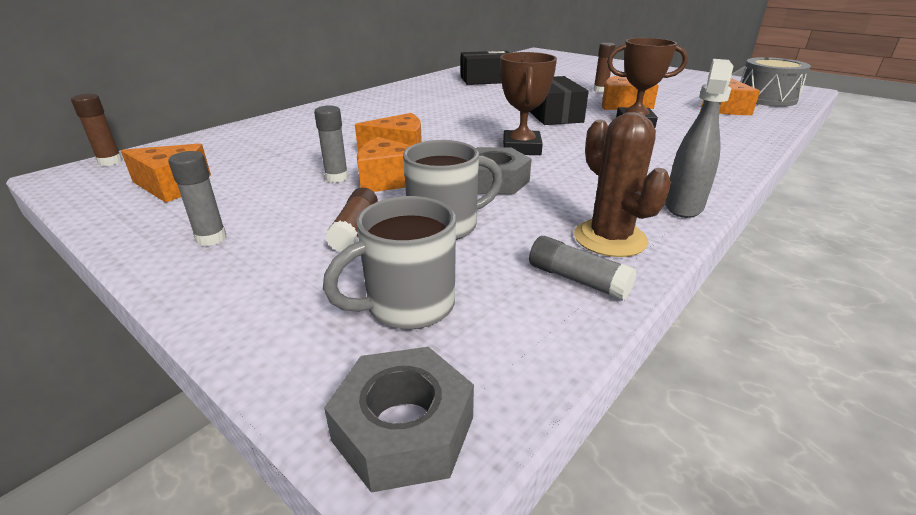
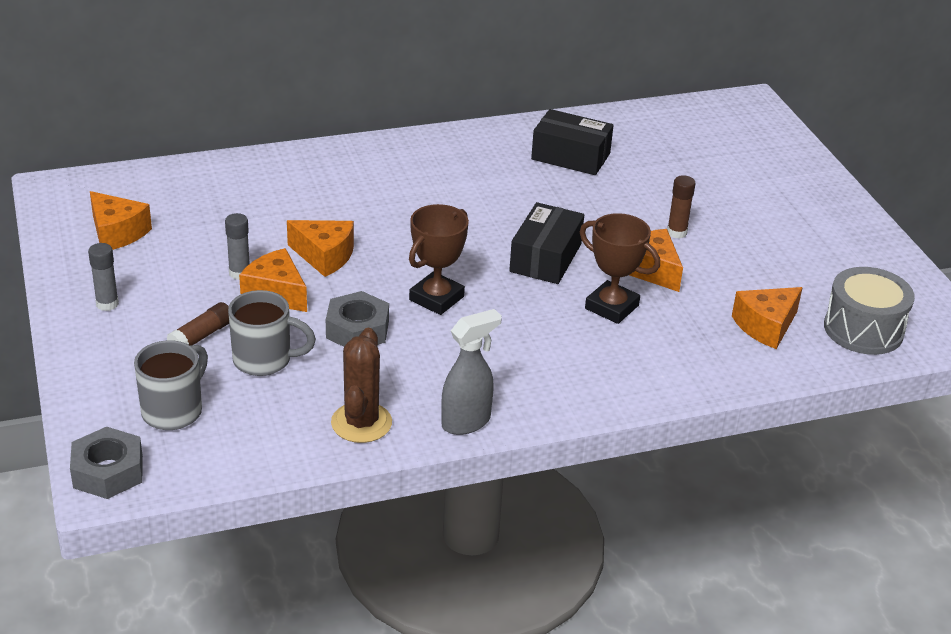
camera: 30 degrees right, 5 degrees up
(110, 162) = (90, 180): brown glue stick -> none
(407, 306) = (174, 410): grey mug -> grey mug turned 120 degrees clockwise
(577, 280) = (292, 441): grey glue stick -> none

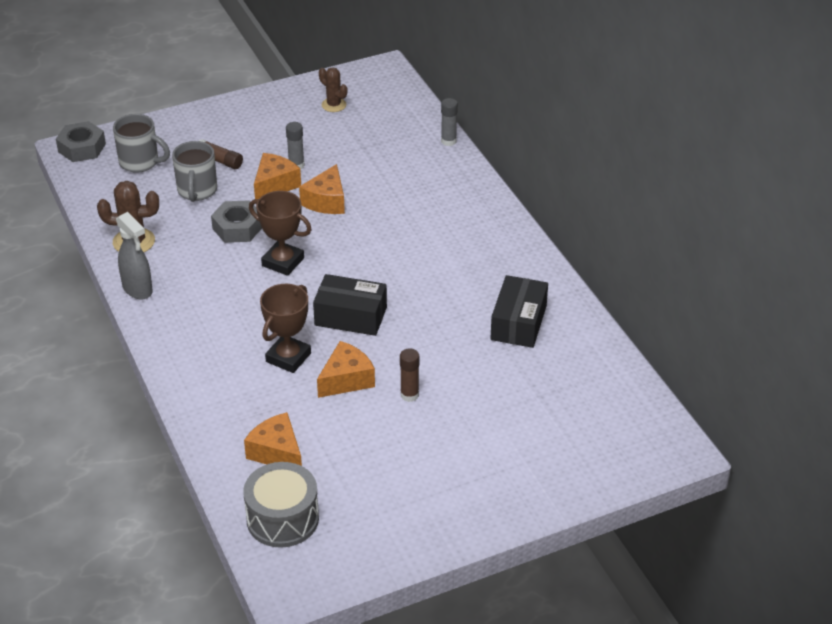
camera: 85 degrees right, 5 degrees up
(107, 304) = (249, 116): grey glue stick -> grey glue stick (448, 141)
(117, 233) = (334, 105): orange cheese -> brown cactus

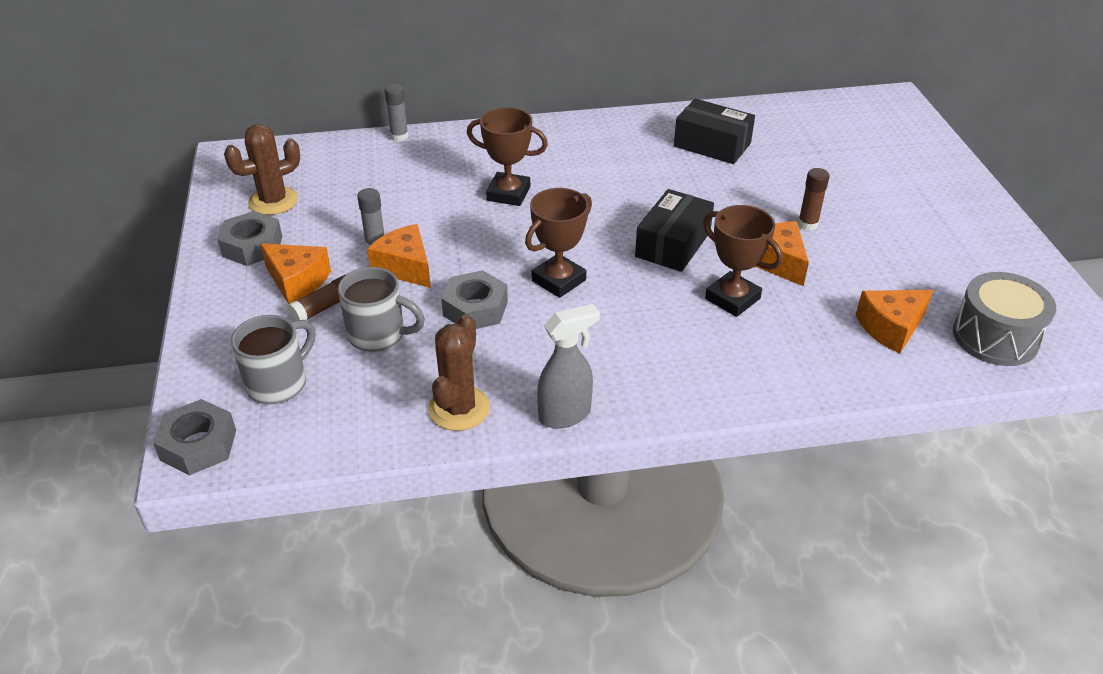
camera: 75 degrees left, 0 degrees up
(276, 111) = (252, 246): none -> grey nut
(326, 201) = (459, 232): orange cheese -> orange cheese (297, 281)
(334, 105) = (273, 201): brown cactus -> brown cactus, size x1.53
(389, 215) = (508, 193): none -> brown trophy

